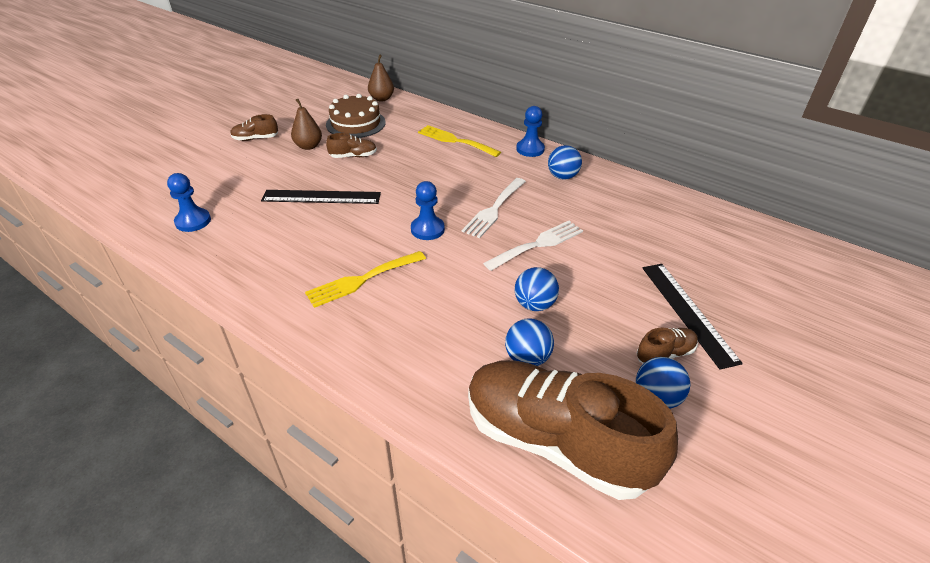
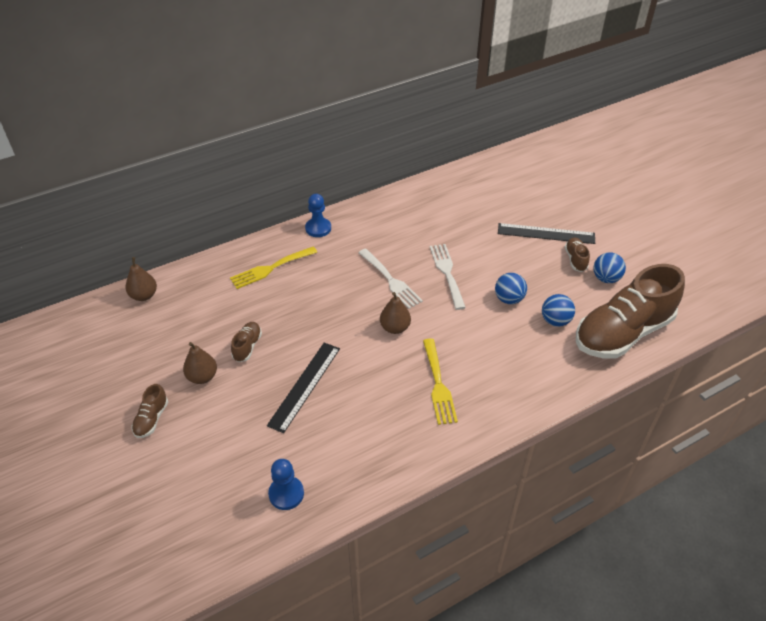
camera: 65 degrees left, 5 degrees up
(355, 123) = (182, 329): brown cake -> none
(427, 229) = (395, 328): blue pawn -> brown pear
(562, 176) = (370, 226): blue ball -> none

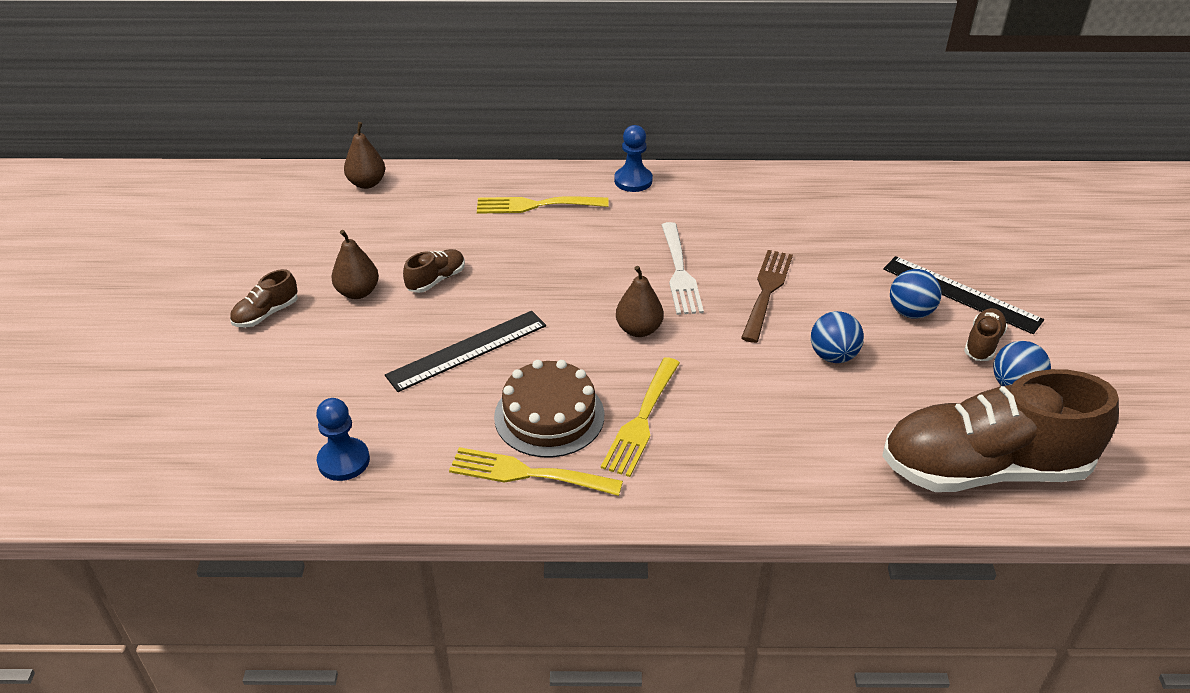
camera: 30 degrees right, 5 degrees down
(385, 406) = (549, 416): none -> brown cake
(400, 448) = (527, 473): none -> yellow fork
(447, 273) = (766, 291): white fork -> brown fork
(555, 321) = (883, 410): blue ball -> blue ball (910, 312)

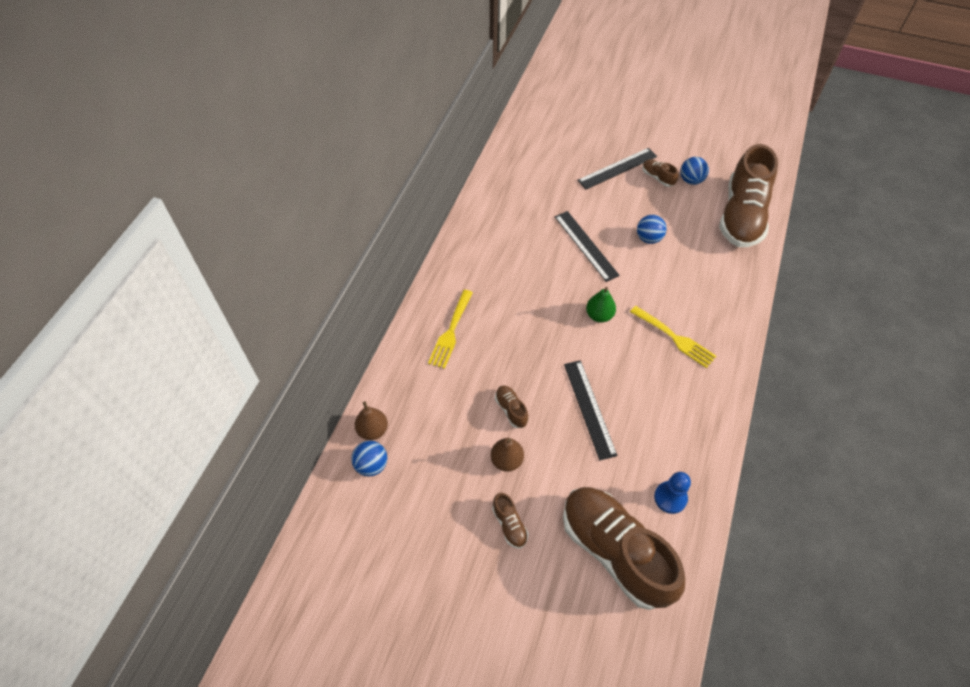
camera: 70 degrees left, 15 degrees up
(245, 417) = (615, 551): none -> brown shoe
(527, 473) = (702, 404): yellow fork -> none
(549, 416) = (659, 380): brown cake -> none
(633, 181) = (448, 271): blue pawn -> none
(639, 329) = (599, 315): brown pear -> green pear
(680, 272) = (554, 279): white fork -> none
(766, 291) = (586, 245): brown fork -> black ruler
(910, 312) = (624, 194): blue ball -> blue ball (371, 465)

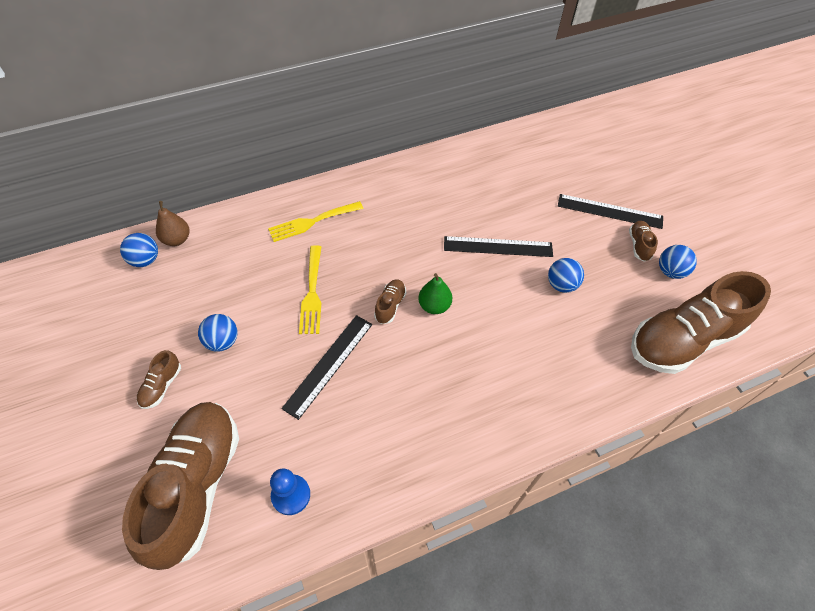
camera: 45 degrees right, 0 degrees up
(506, 460) = (222, 341): brown pear -> blue ball
(511, 410) = (275, 311): brown shoe -> brown shoe (390, 305)
(586, 245) = (498, 246): black ruler -> black ruler turned 75 degrees clockwise
(675, 338) = (473, 380): yellow fork -> yellow fork (312, 293)

